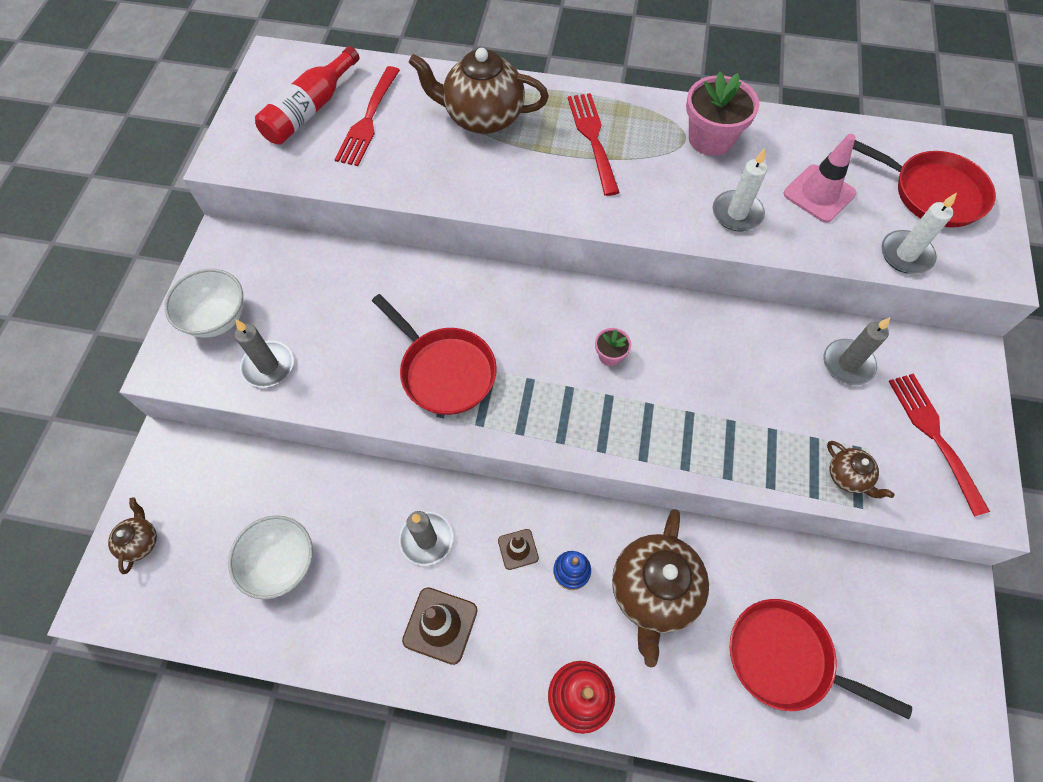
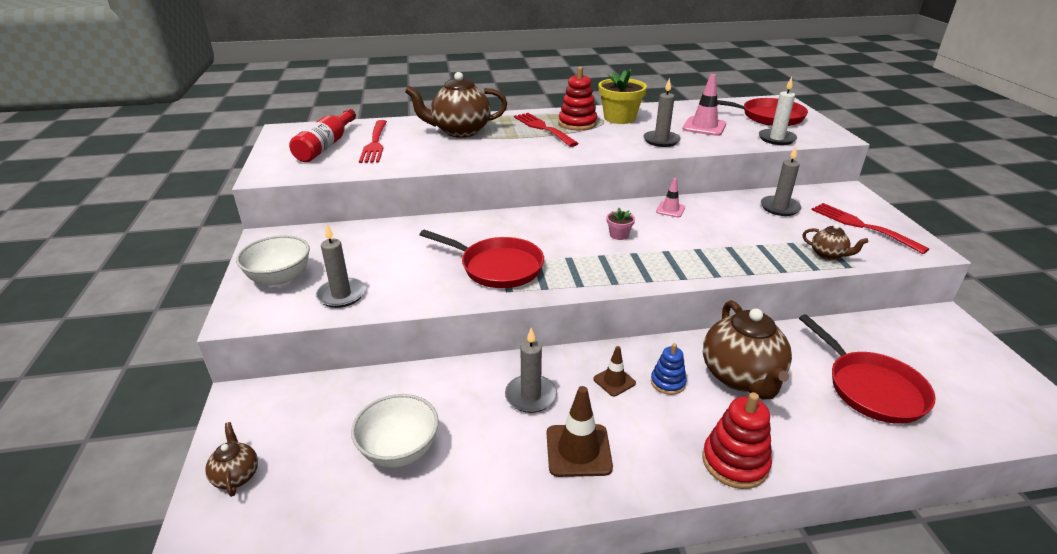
camera: 20 degrees left, 30 degrees down
(645, 138) = (577, 123): none -> red stacking toy
(701, 324) = (670, 210): none -> pink traffic cone
(710, 139) = (619, 118): pink flower pot -> yellow flower pot
(737, 213) = (661, 140): white candle -> grey candle
(786, 659) = (871, 388): red pan -> red pan turned 120 degrees counterclockwise

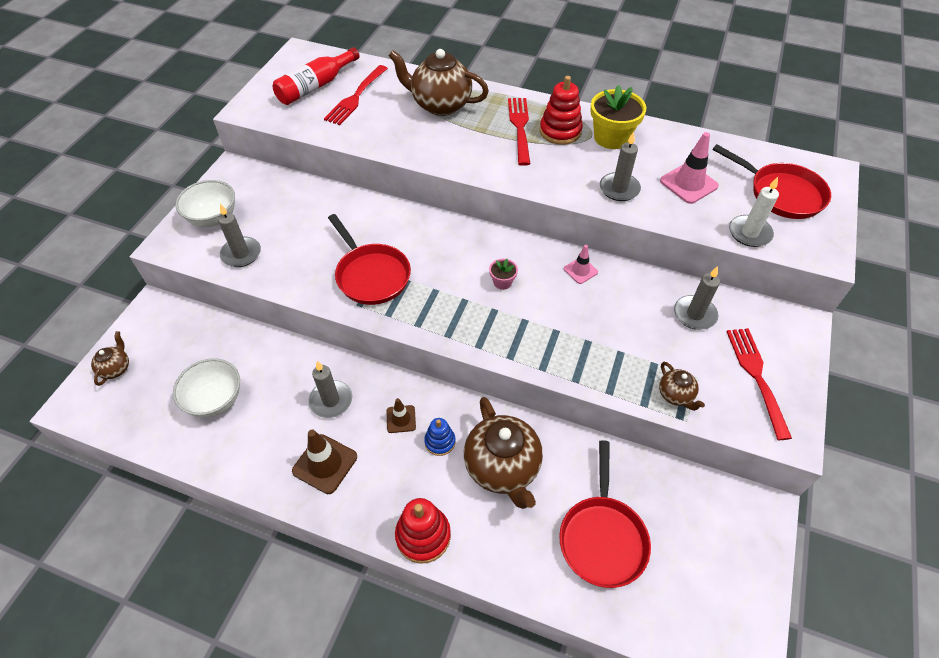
camera: 30 degrees right, 20 degrees up
(741, 377) = (502, 468): brown teapot -> brown teapot turned 45 degrees counterclockwise

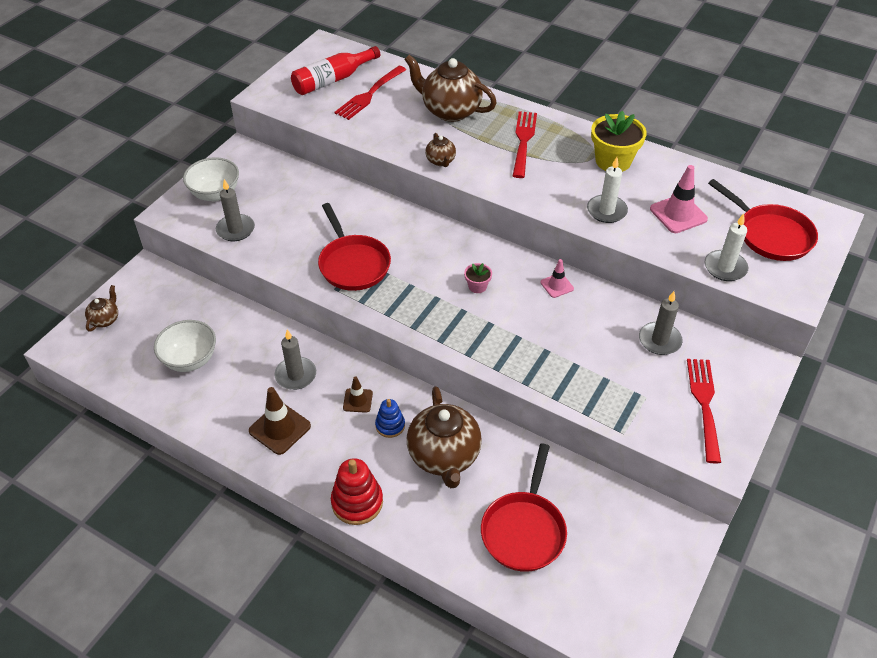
camera: 10 degrees right, 5 degrees down
(560, 131) = (563, 149): red stacking toy -> none
(619, 189) = (606, 211): grey candle -> white candle
(675, 395) = (619, 409): brown teapot -> brown teapot (441, 161)

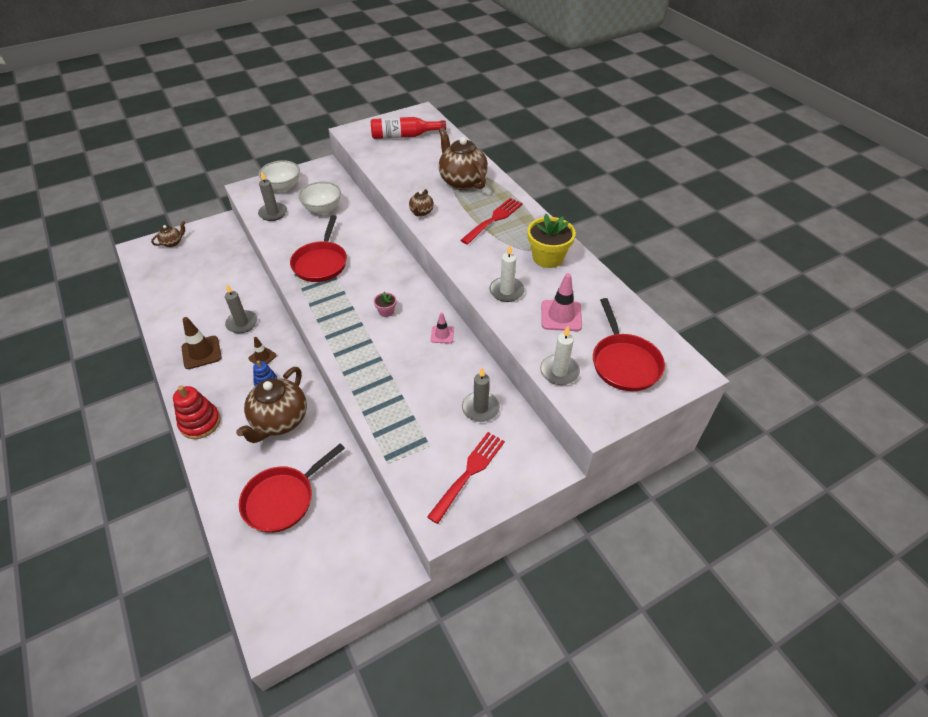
camera: 30 degrees right, 0 degrees up
(190, 360) = (193, 286): white bowl -> white bowl (323, 209)
(369, 94) = (418, 153): red fork -> none

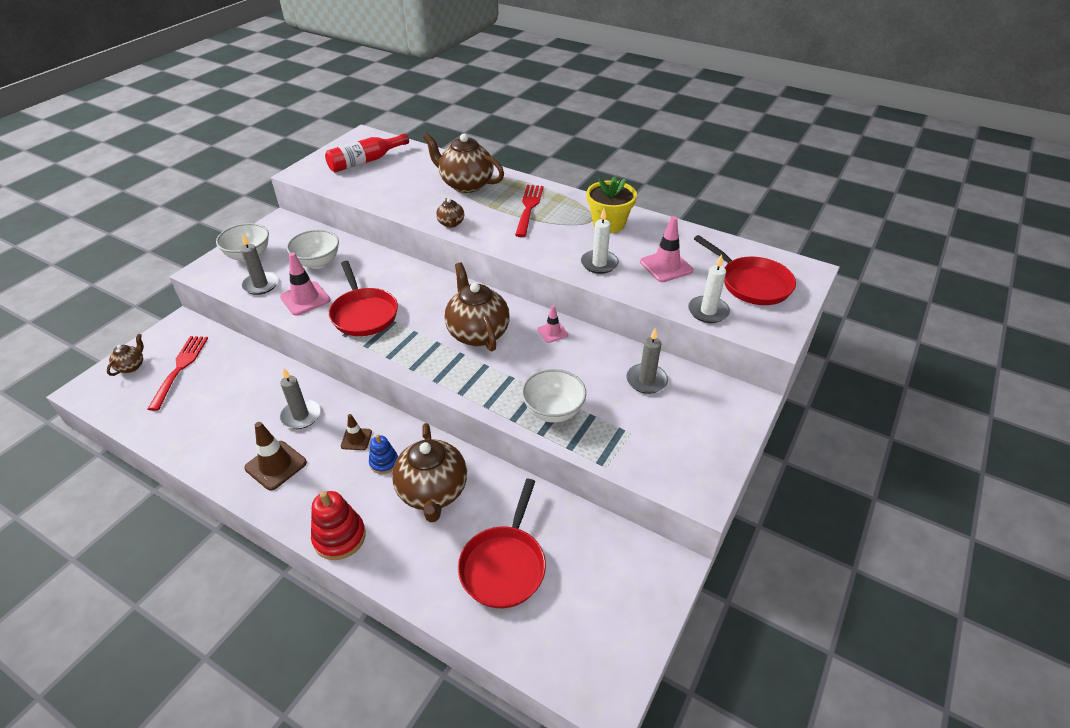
camera: 30 degrees left, 5 degrees down
(292, 235) = (305, 299): none -> pink traffic cone
(386, 311) = (477, 333): pink flower pot -> brown teapot
(387, 399) = (553, 411): none -> white bowl
(469, 473) = (687, 439): red fork -> red fork (180, 368)

